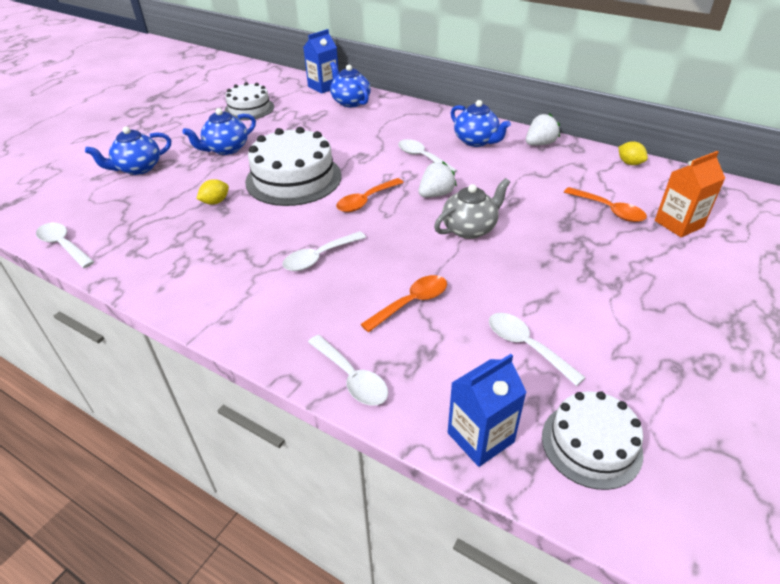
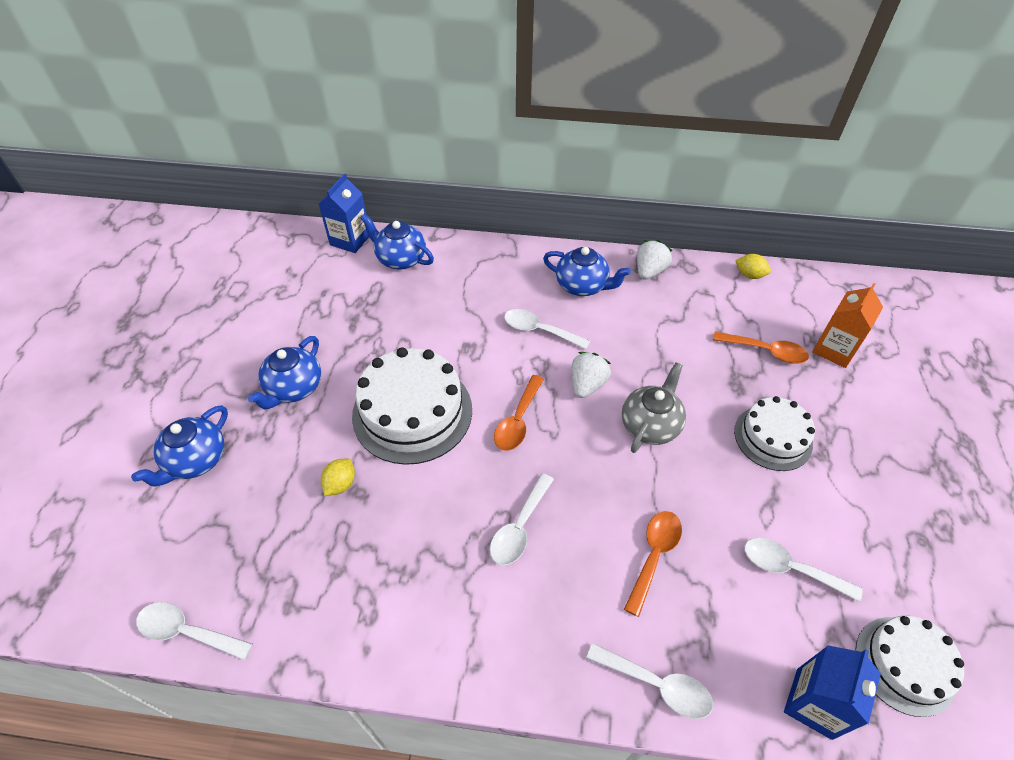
camera: 25 degrees left, 10 degrees up
(249, 108) = (277, 306): white cake -> white cake (773, 437)

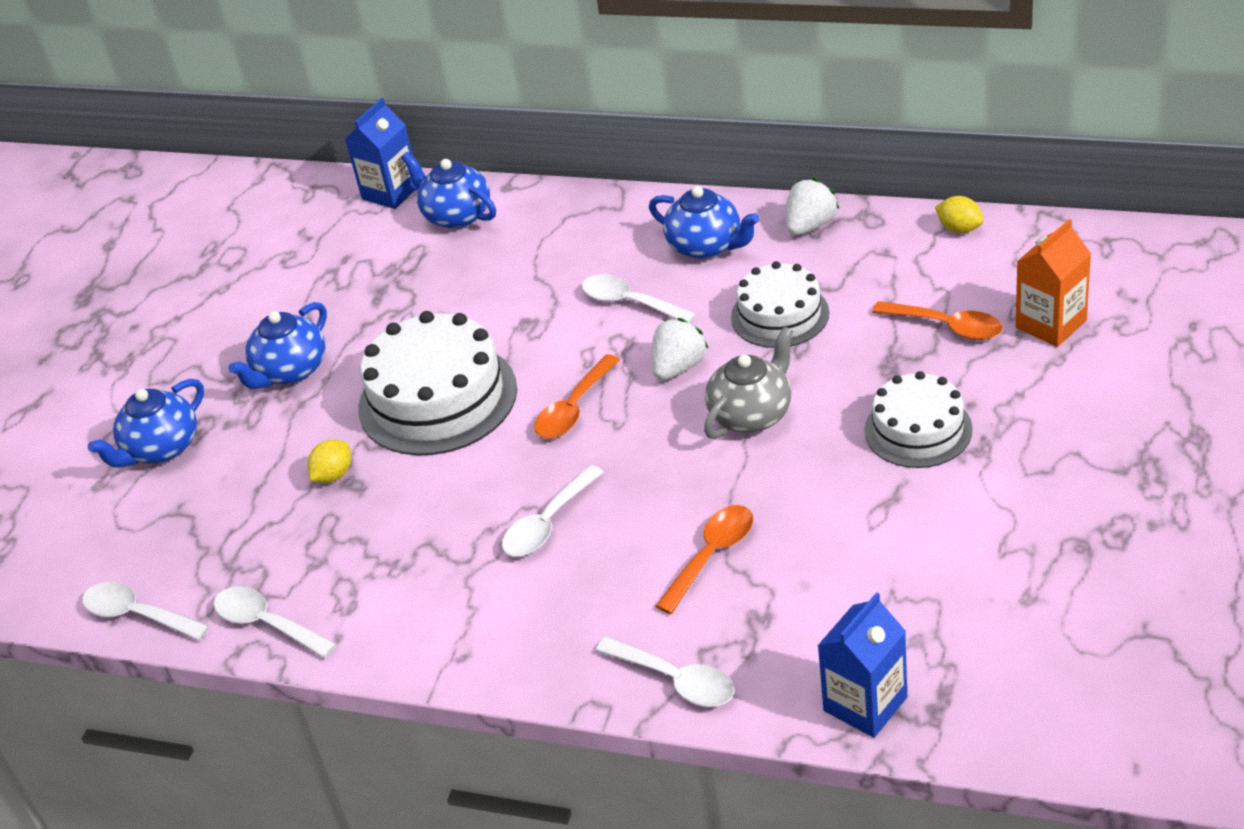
camera: 15 degrees right, 10 degrees down
(790, 568) = (886, 572): white spoon -> white spoon (267, 623)
(904, 665) = (998, 672): white cake -> white cake (780, 315)

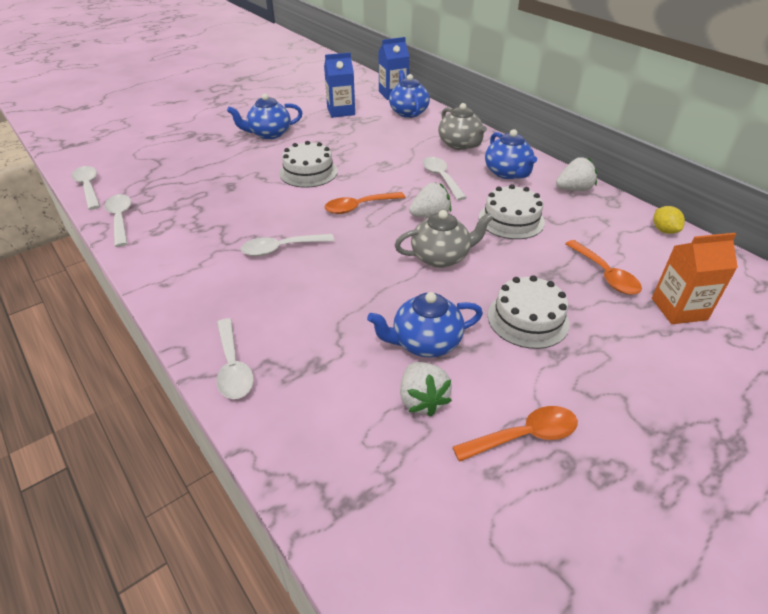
camera: 30 degrees right, 0 degrees up
(161, 449) = (187, 136): blue teapot -> blue teapot (425, 343)
(333, 475) = (228, 178): yellow lemon -> none
(437, 398) = (308, 172): white cake -> white cake, size x0.62
(595, 233) = (460, 144): none -> grey teapot
(712, 555) = (335, 313): orange spoon -> orange spoon (524, 436)
(865, 704) = (310, 464): blue carton -> blue carton (341, 111)
(902, 579) = (422, 400): none -> white strawberry

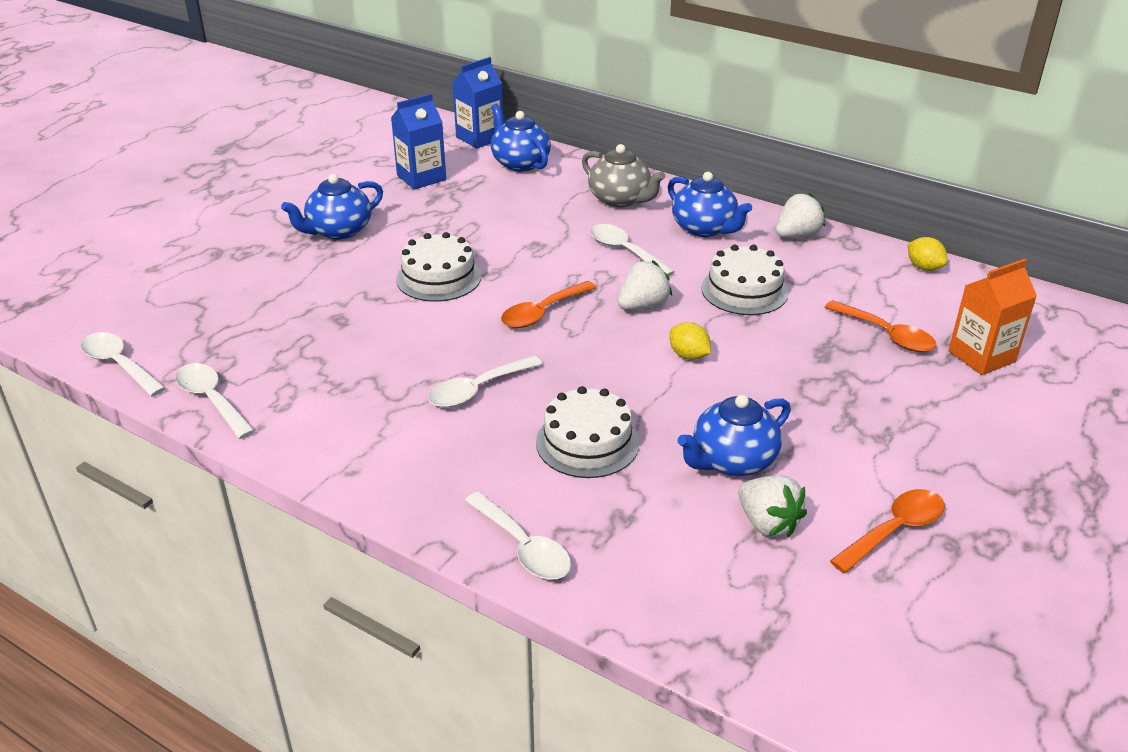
camera: 20 degrees left, 5 degrees down
(441, 257) = (688, 355): grey teapot -> yellow lemon
(528, 319) = (830, 406): white cake -> white cake (587, 442)

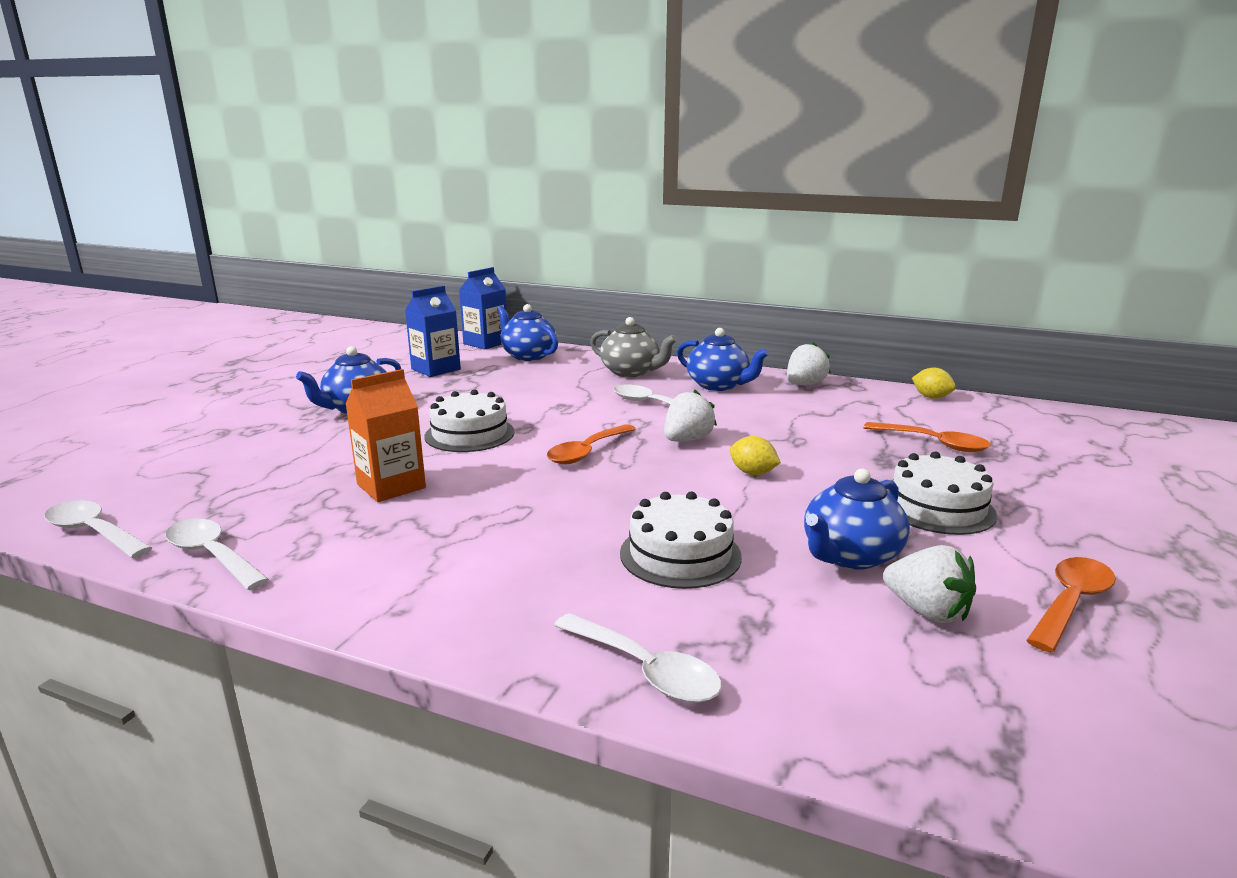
camera: 10 degrees left, 15 degrees down
(477, 390) = (537, 519): white spoon -> none
(744, 290) = (779, 422): white cake -> white cake (937, 507)
(981, 356) = (1033, 452): orange carton -> orange carton (391, 486)

